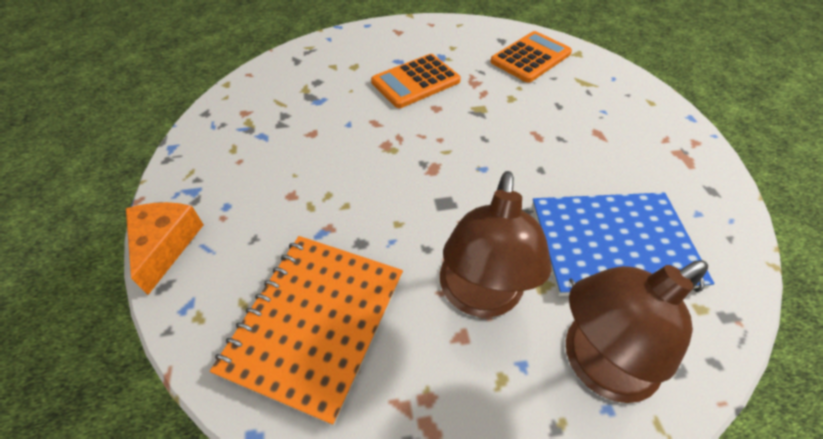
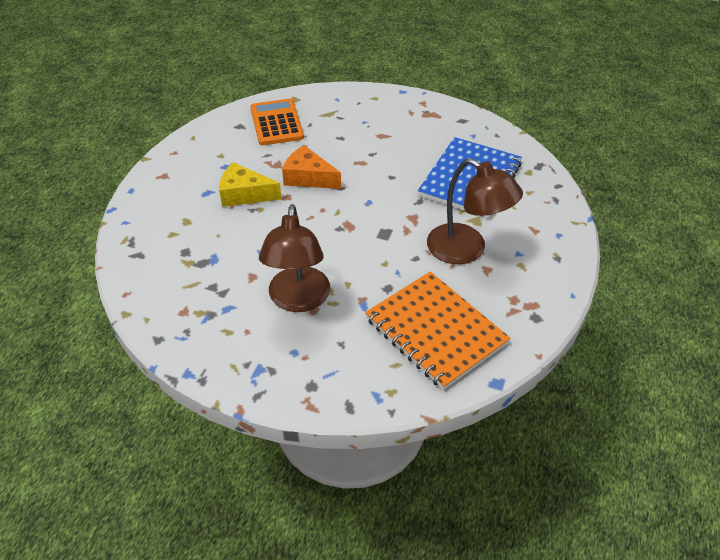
camera: 60 degrees left, 5 degrees down
(165, 245) = (308, 398): orange cheese -> orange cheese (308, 177)
(415, 82) = (244, 194): orange calculator -> yellow cheese
(596, 365) = (534, 226): brown lamp -> brown lamp (298, 300)

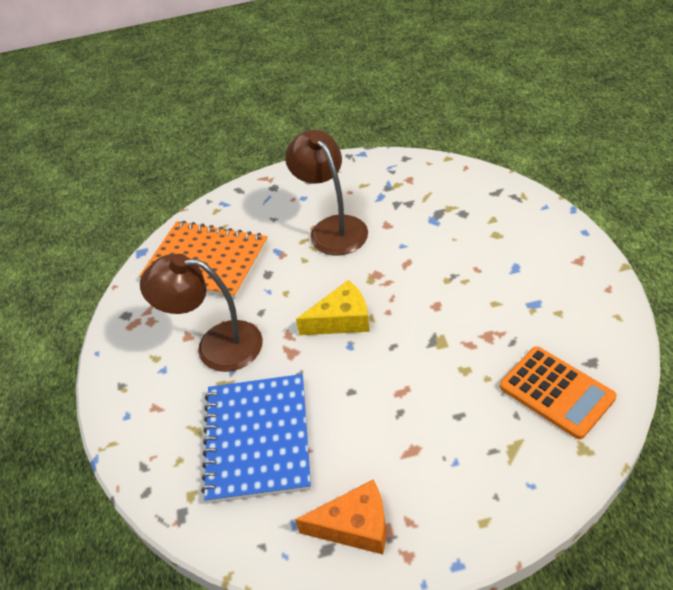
camera: 155 degrees right, 0 degrees up
(244, 194) = (478, 285): yellow cheese -> yellow cheese (341, 320)
(308, 177) = (438, 338): orange cheese -> orange cheese (355, 526)

